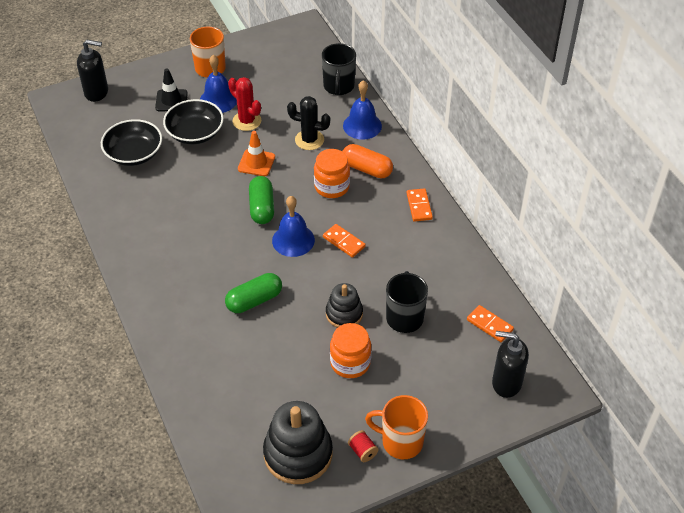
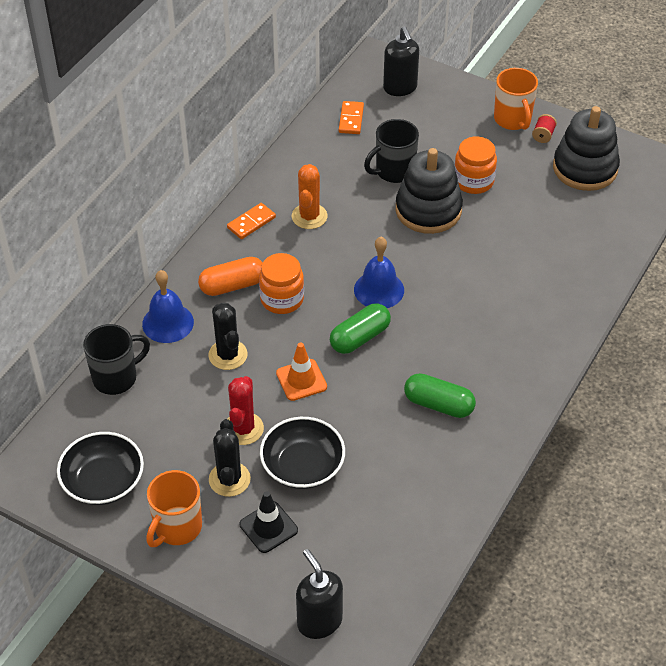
camera: 125 degrees left, 0 degrees up
(134, 153) = (385, 502): black bowl -> black bowl (103, 481)
(218, 100) = (229, 479): blue bell -> black cactus
(254, 300) = (475, 276): green capsule -> green capsule (438, 404)
(344, 242) = (346, 252): orange domino -> none
(344, 314) = (428, 210): black stacking toy -> black stacking toy, size x1.67
(367, 169) = (232, 285): orange capsule -> orange capsule turned 75 degrees clockwise
(398, 240) = (309, 216): none -> orange cactus

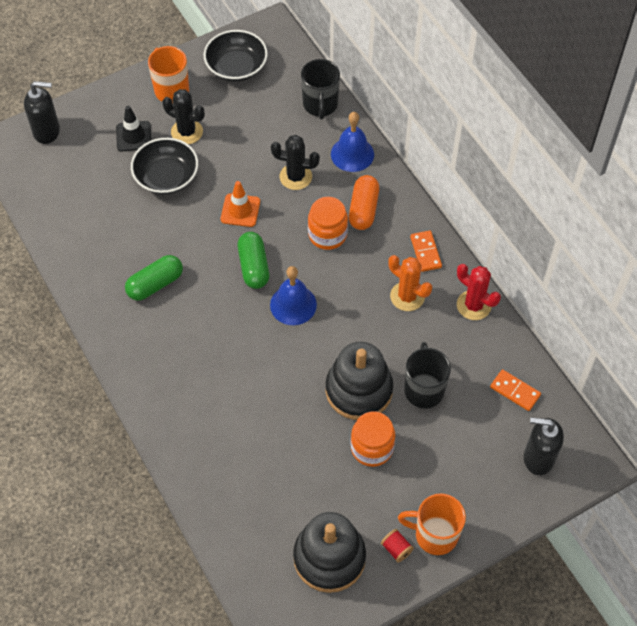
camera: 120 degrees right, 10 degrees up
(243, 429) = (222, 157): red cactus -> red cactus (473, 305)

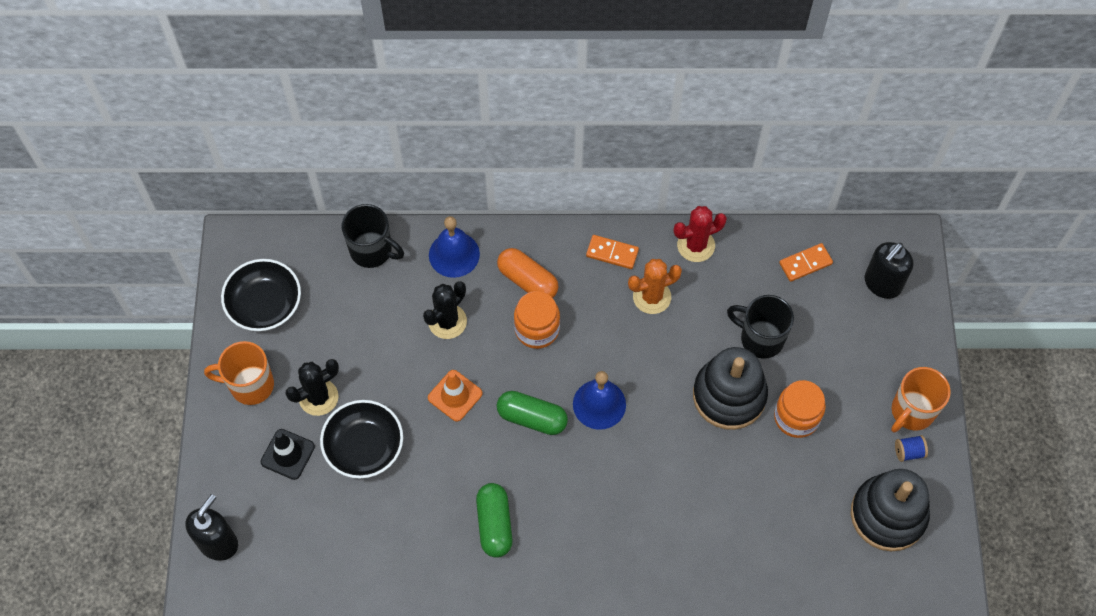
camera: 60 degrees left, 5 degrees up
(396, 549) = (908, 452): red spool -> blue spool

